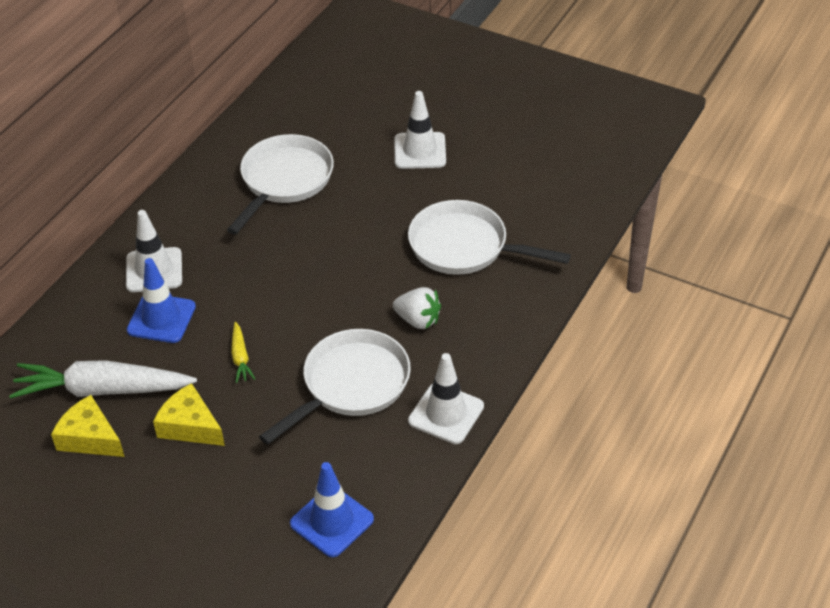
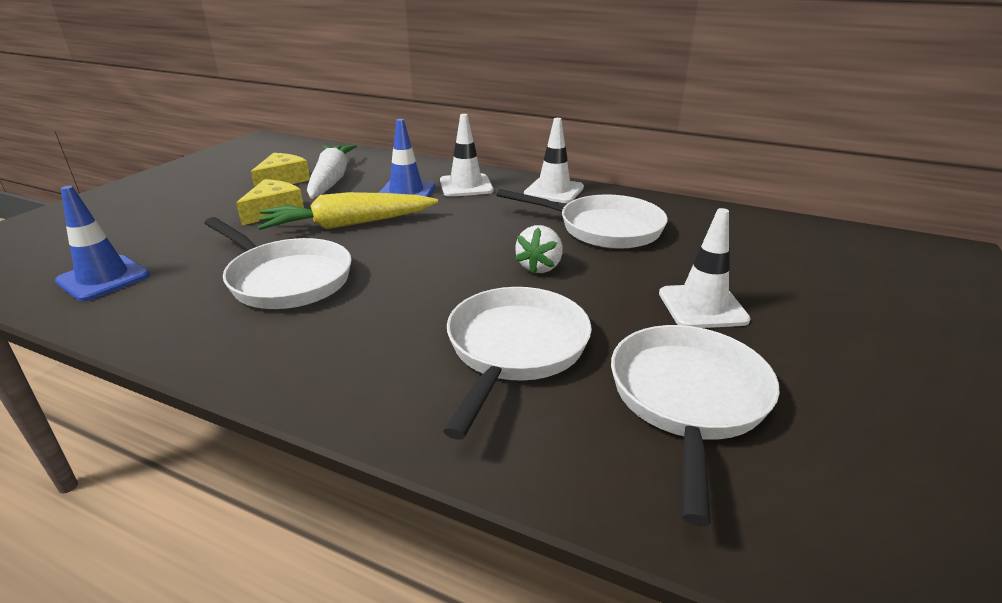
camera: 85 degrees right, 15 degrees down
(240, 357) = (348, 225): yellow carrot -> yellow carrot, size x2.24
(418, 320) = (376, 317): white strawberry -> white strawberry (539, 267)
(446, 414) = (205, 343): white traffic cone -> white traffic cone (554, 191)
(517, 178) = (688, 400): none -> white pan

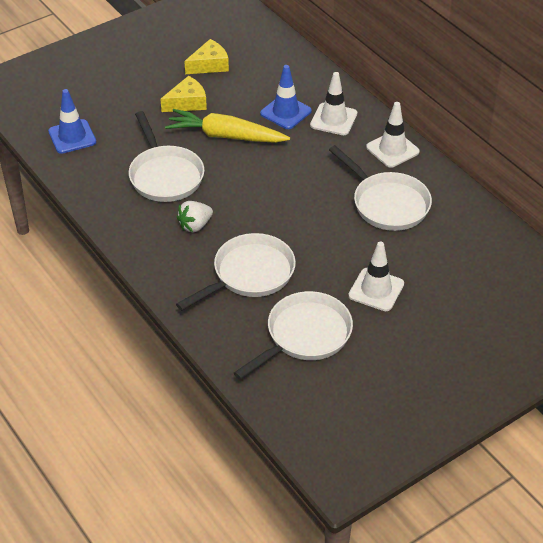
camera: 30 degrees right, 15 degrees up
(331, 180) = (243, 77): white carrot -> none
(539, 267) = (313, 222): white strawberry -> white strawberry (195, 225)

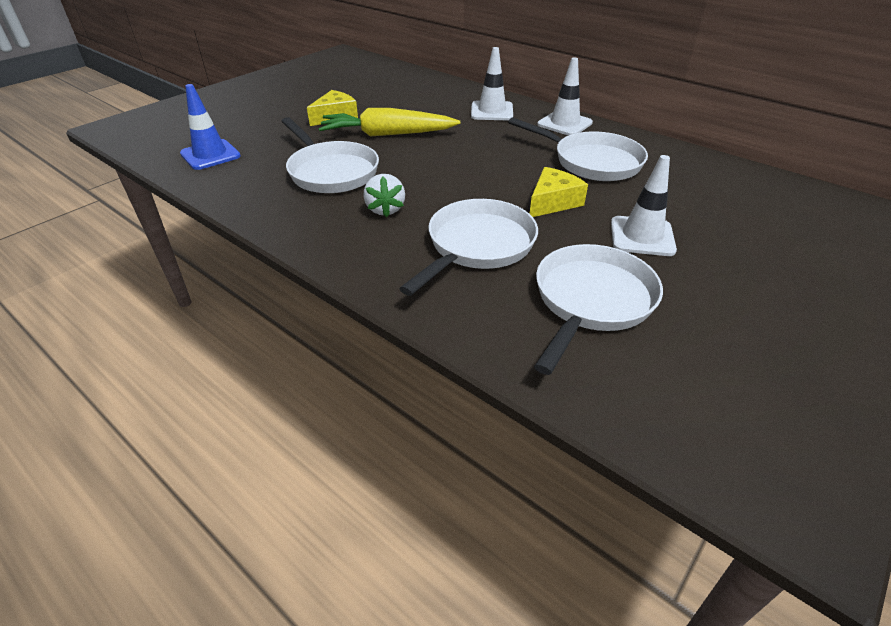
camera: 15 degrees left, 5 degrees down
(195, 225) = (385, 209): white strawberry -> white strawberry turned 45 degrees counterclockwise
(209, 65) = (348, 91): yellow cheese -> yellow cheese (552, 202)
(285, 112) = (441, 112): blue traffic cone -> none

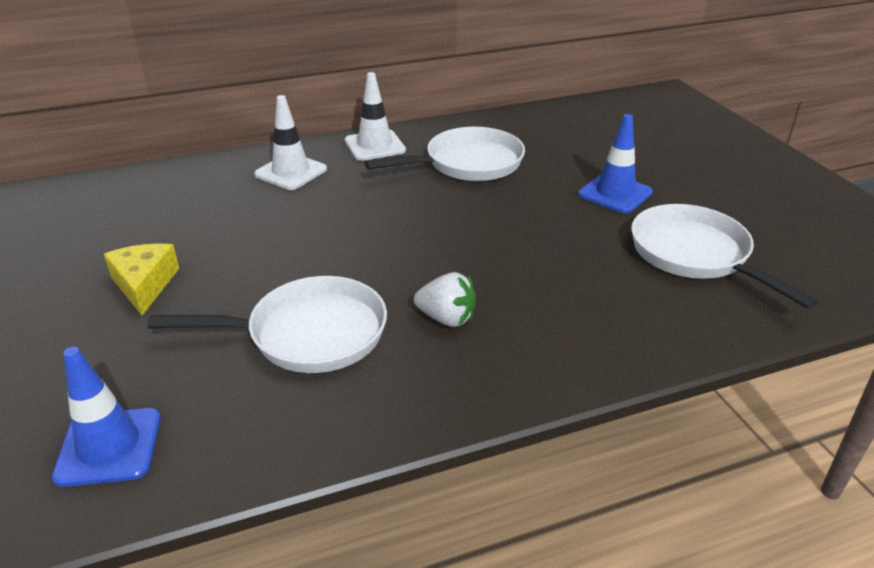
camera: 60 degrees left, 5 degrees down
(387, 134) = (257, 259): yellow carrot -> none
(477, 246) = (570, 282): white pan -> none
(552, 202) = (523, 212): yellow cheese -> none
(642, 236) = (615, 193): white traffic cone -> blue traffic cone

